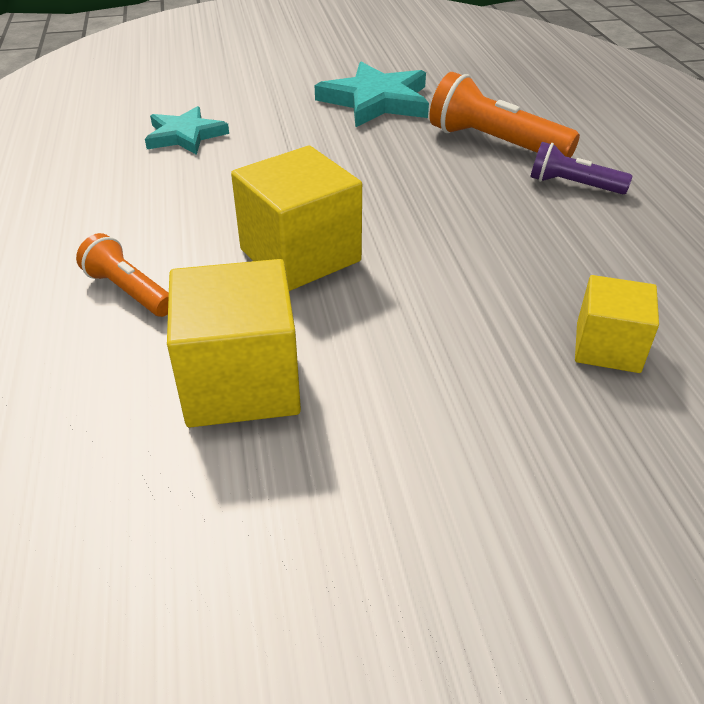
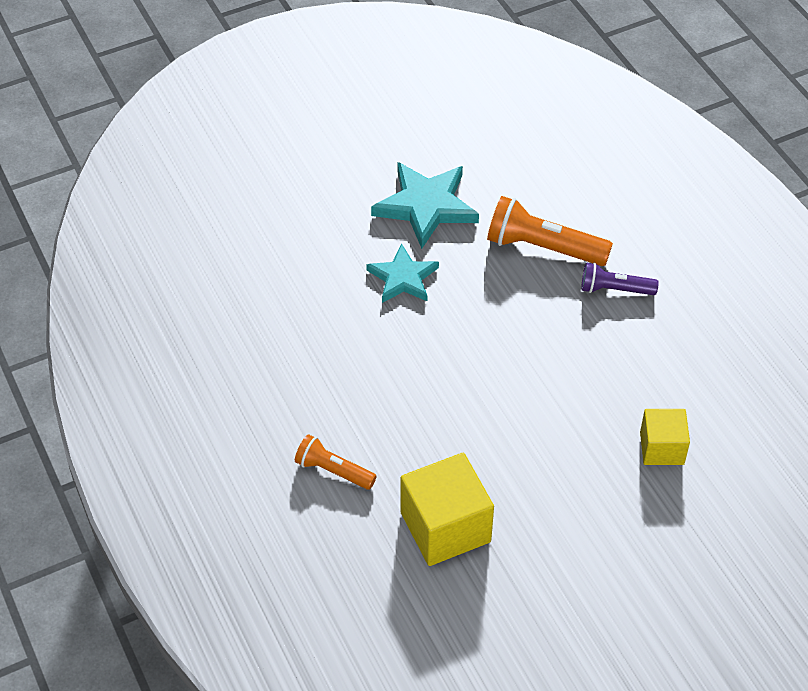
camera: 15 degrees left, 10 degrees up
(185, 135) = (281, 290): turquoise star -> turquoise star (403, 278)
(300, 255) = (437, 410): yellow cube -> none

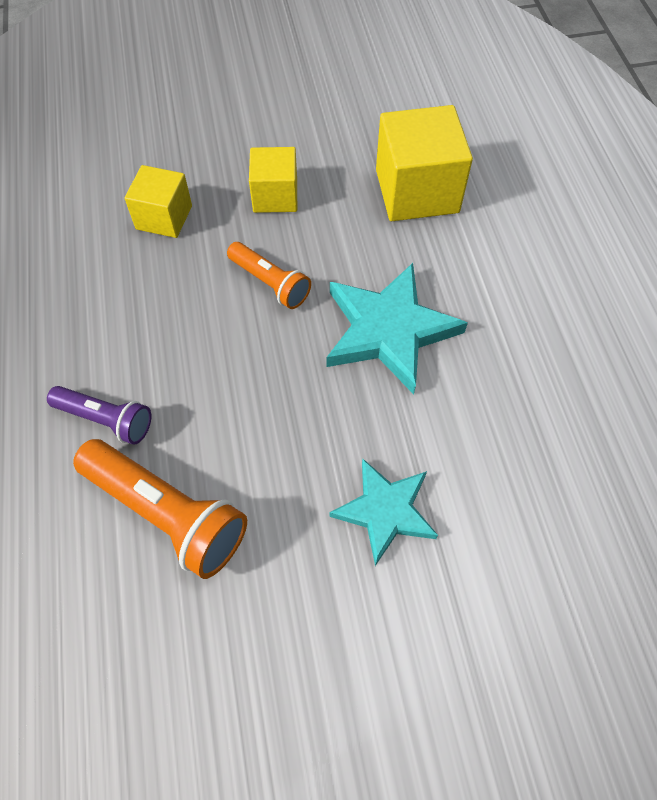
camera: 165 degrees left, 10 degrees up
(333, 471) = (524, 269): orange flashlight -> orange flashlight (270, 283)
(426, 206) = (313, 646): turquoise star -> turquoise star (389, 330)
(574, 492) = (275, 196): none -> yellow cube

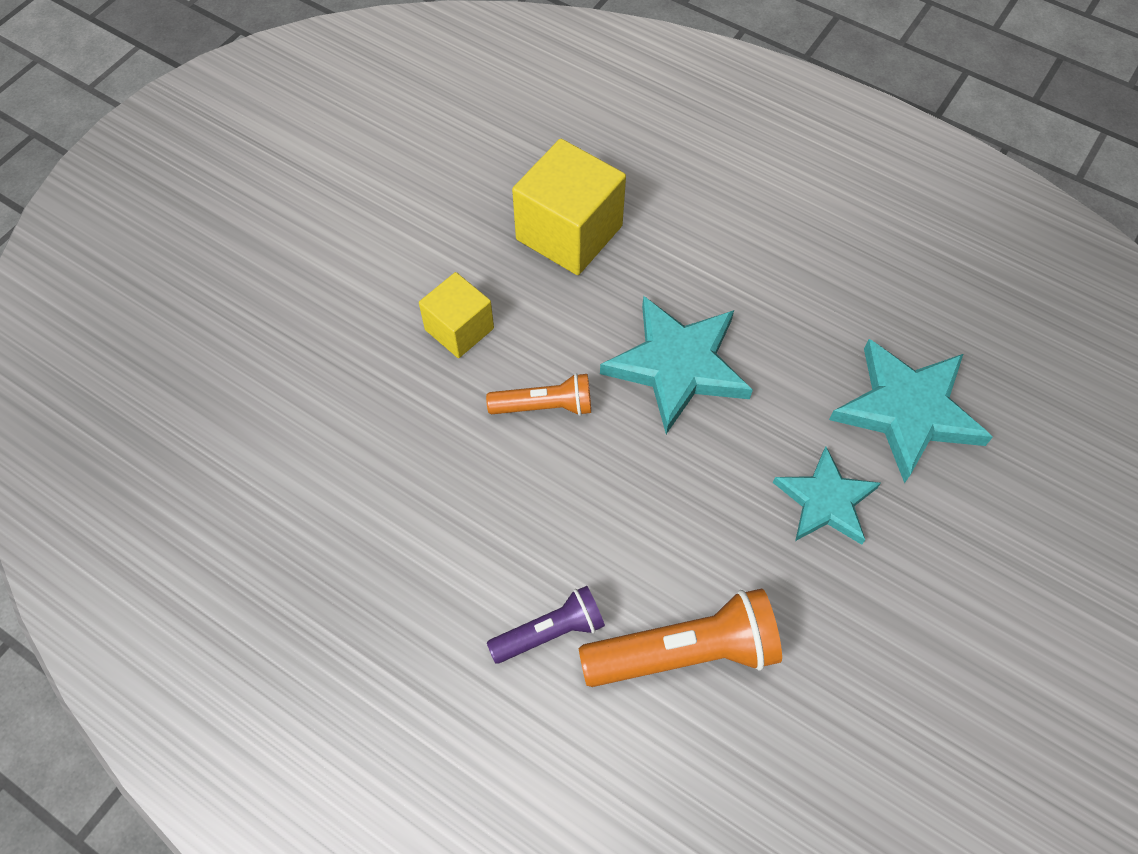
camera: 45 degrees left, 0 degrees up
(164, 217) = (385, 427): yellow cube -> none
(528, 507) = (907, 411): none -> turquoise star

